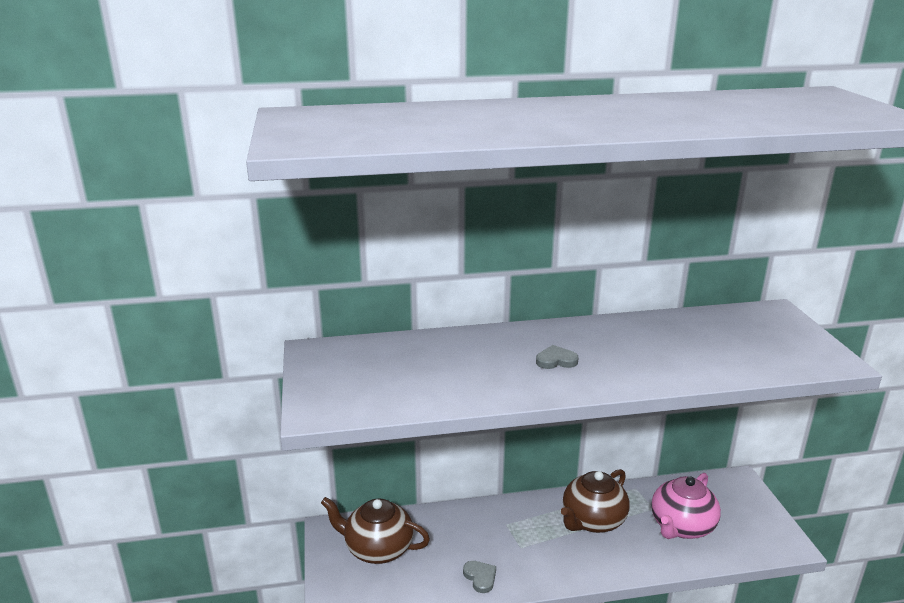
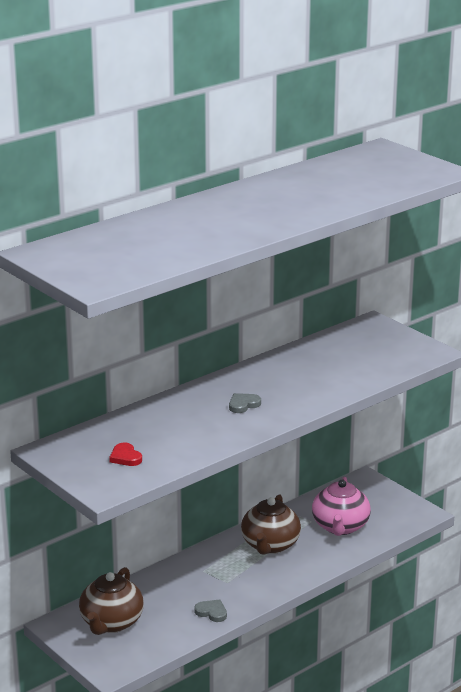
camera: 30 degrees left, 0 degrees up
(377, 381) = (125, 457): none -> red heart
(377, 548) = (111, 623): brown teapot -> brown teapot turned 60 degrees counterclockwise

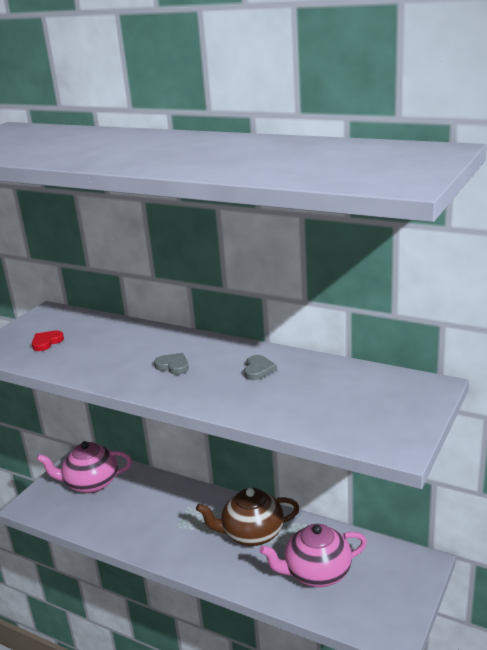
camera: 70 degrees right, 0 degrees up
(111, 623) = (91, 483): brown teapot -> pink teapot
(211, 612) = (126, 533): grey heart -> grey heart (258, 370)

